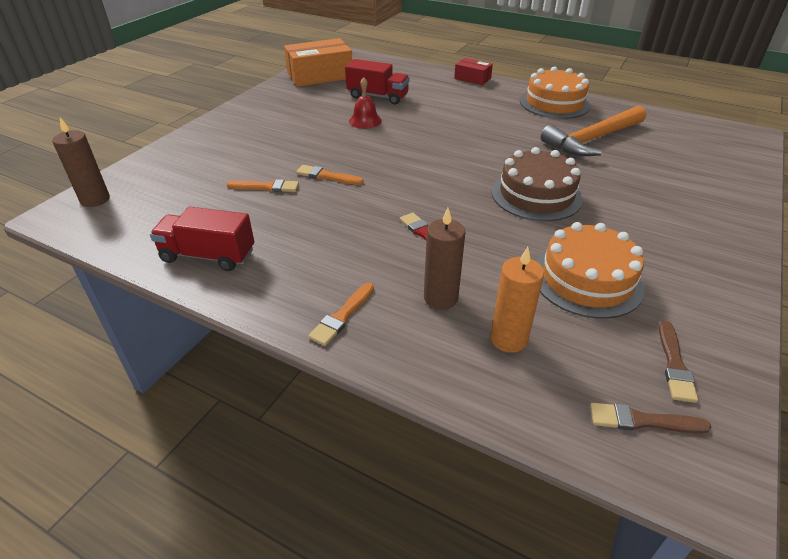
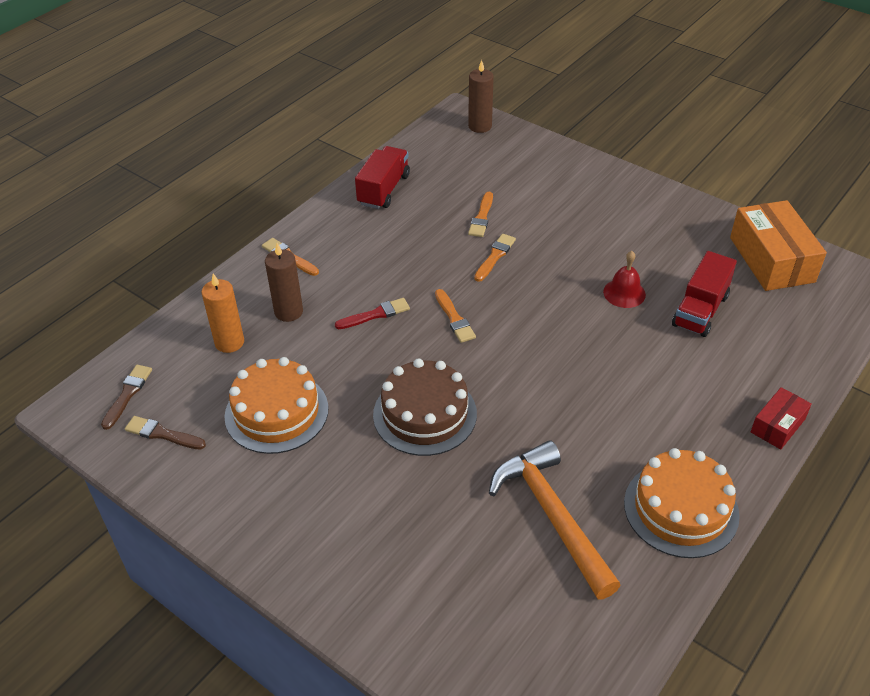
camera: 100 degrees right, 5 degrees up
(417, 190) = (454, 318): none -> orange brush

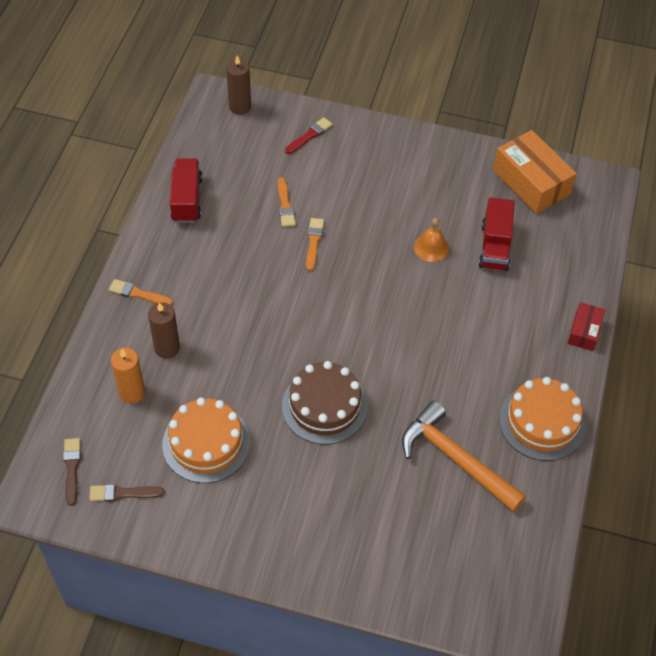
camera: 25 degrees left, 10 degrees up
(375, 314) = (241, 328): red brush -> red brush (309, 135)
(454, 318) = (308, 312): orange brush -> none
(624, 293) = (431, 247): red bell -> orange bell

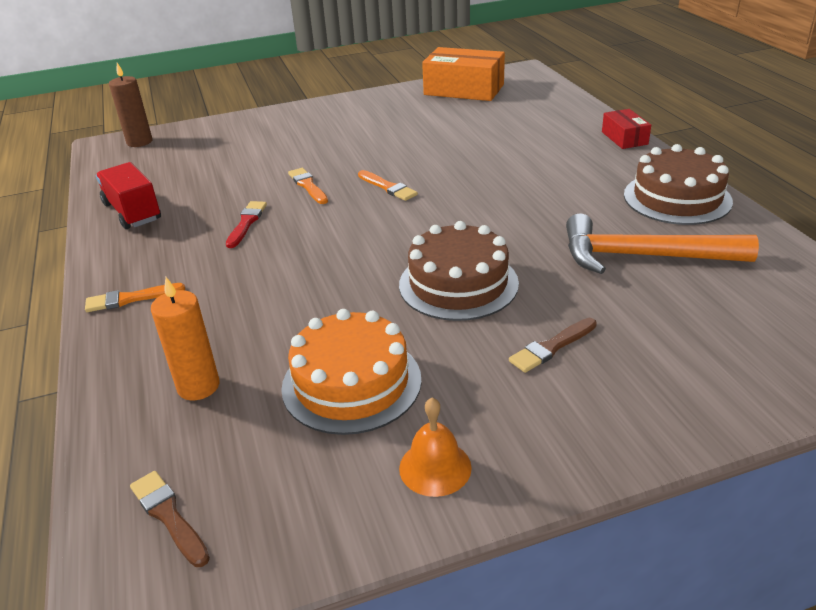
camera: 30 degrees left, 20 degrees down
(123, 493) = (280, 500): brown brush -> brown brush (551, 347)
(167, 348) = (212, 325): brown candle -> none
(285, 205) = (251, 176): orange brush -> orange brush (388, 187)
(309, 135) = (231, 133): red brush -> red brush (246, 223)
(431, 247) = (427, 147): orange bell -> orange bell (435, 467)
(494, 246) = (482, 127): red truck -> none
(542, 422) = (677, 198): orange cake -> brown cake

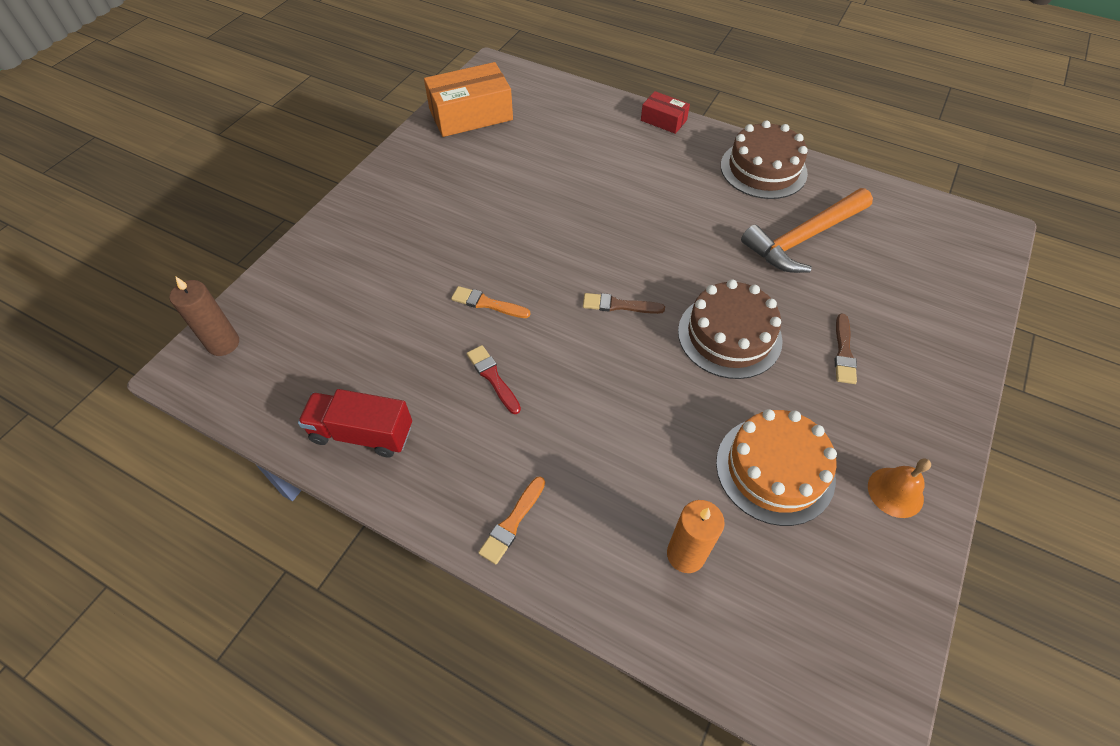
camera: 45 degrees left, 20 degrees up
(169, 516) = (811, 660): brown brush -> brown brush (619, 305)
(388, 187) = (557, 267): orange brush -> none

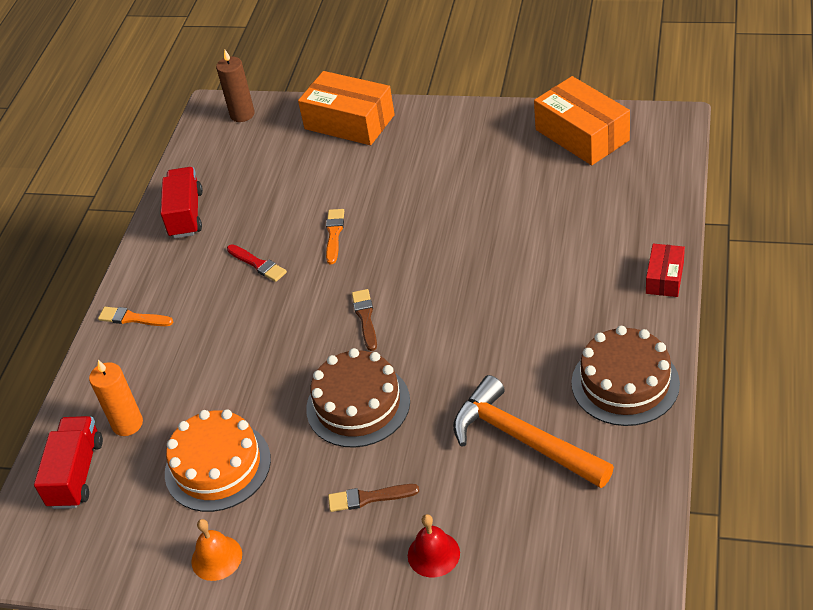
camera: 80 degrees right, 10 degrees down
(322, 254) = (349, 122): none -> orange box
(493, 377) = (258, 264): red brush -> red brush turned 90 degrees clockwise
(747, 627) = (76, 474): none -> red truck
(912, 322) = (433, 554): none -> red bell

